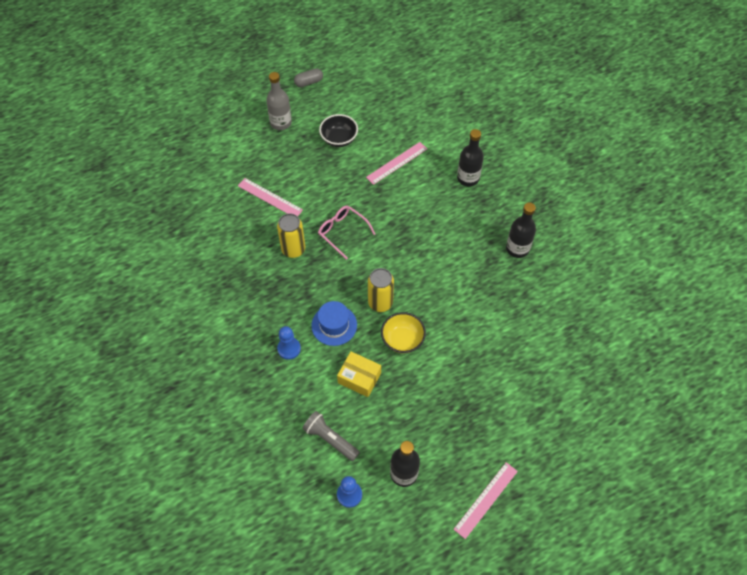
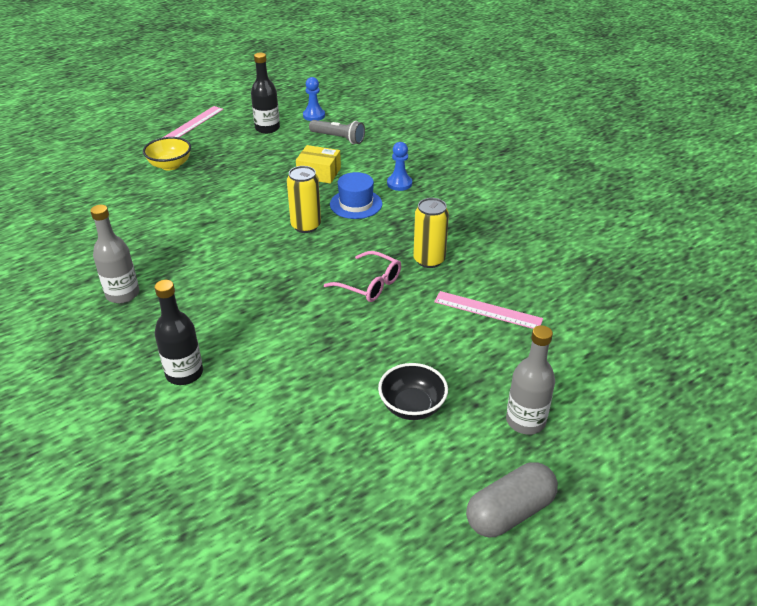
camera: 170 degrees right, 20 degrees down
(309, 82) = (509, 512): grey capsule -> grey capsule, size x1.61
(397, 163) = (304, 381): pink ruler -> none
(402, 340) = (276, 201): yellow bowl -> yellow bowl (170, 165)
(517, 248) = (122, 294): black bottle -> grey bottle

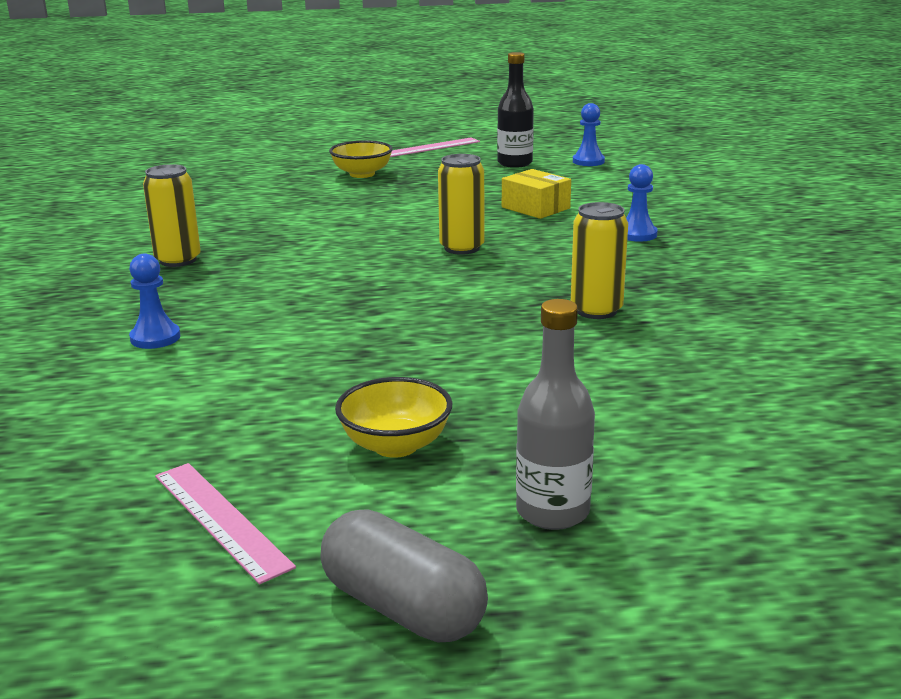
camera: 30 degrees right, 15 degrees down
(122, 294) = (178, 260): grey bottle -> yellow can
(184, 373) = (155, 338): black bottle -> blue pawn
(338, 138) = (598, 184): grey flashlight -> none
(356, 204) = (552, 241): blue hat -> none
(370, 284) = (482, 315): pink glasses -> none
(412, 406) = (395, 445): black bowl -> yellow bowl
(488, 310) = (629, 378): pink ruler -> pink ruler (220, 519)
(509, 512) = (403, 607): grey capsule -> grey capsule turned 45 degrees clockwise

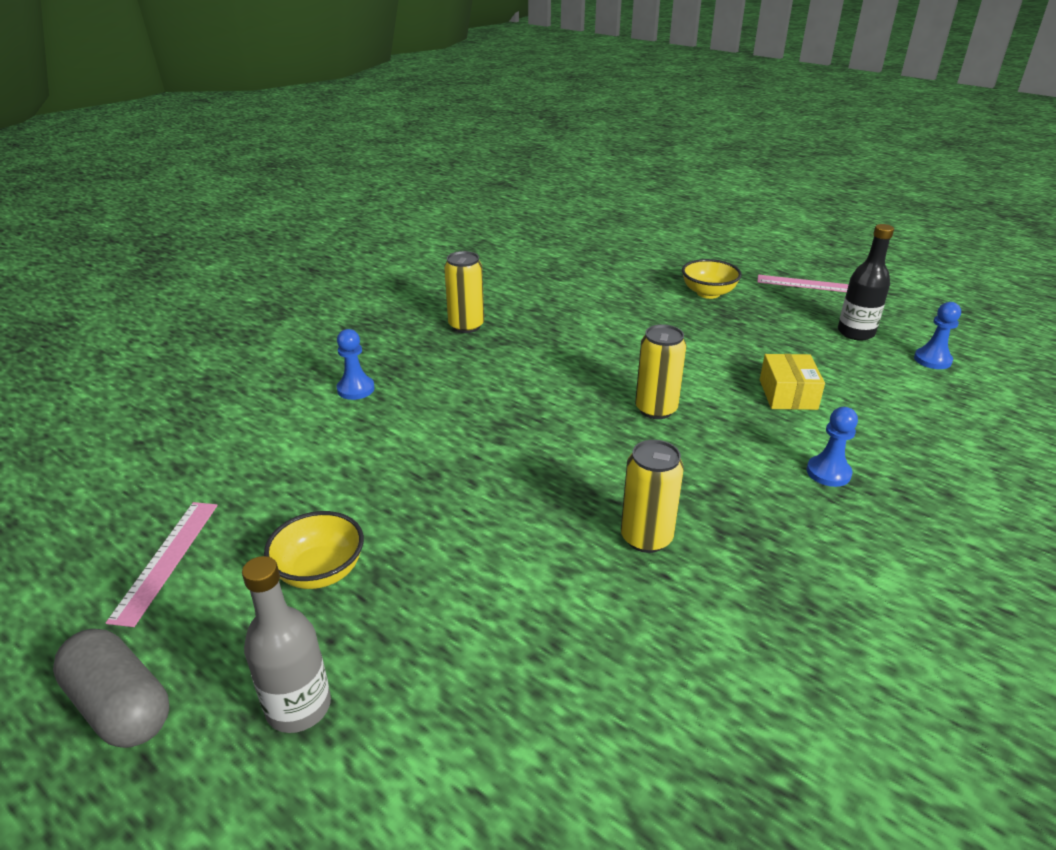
camera: 45 degrees right, 10 degrees up
(403, 607) = (121, 705): grey capsule -> grey capsule turned 45 degrees counterclockwise

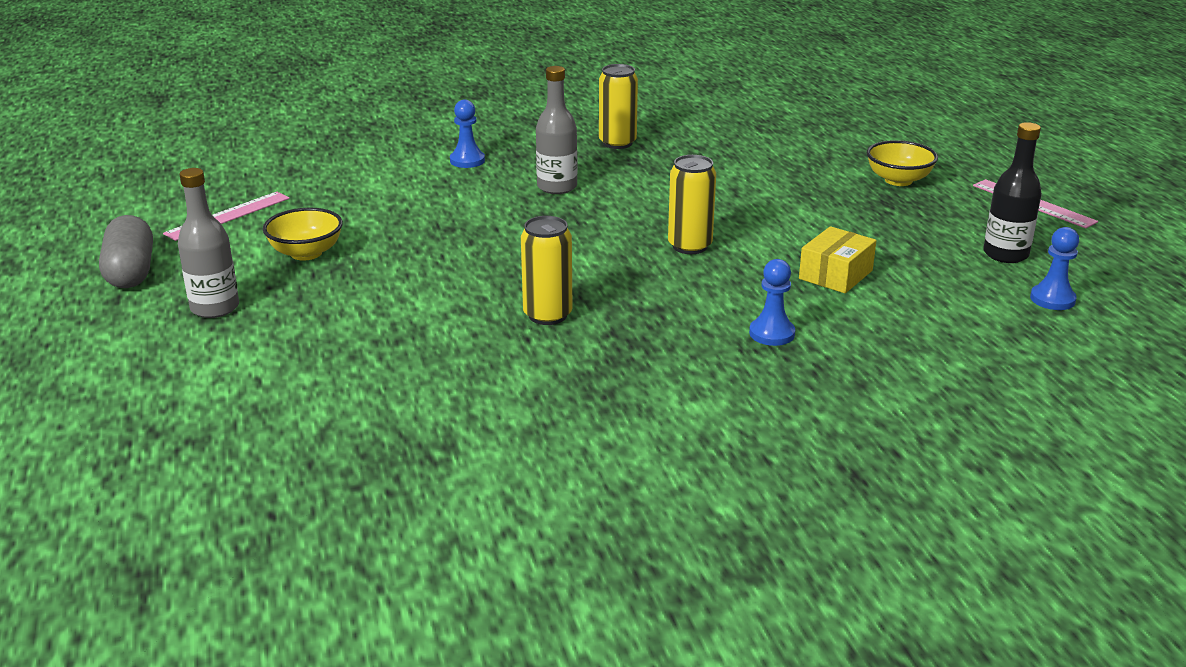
camera: 35 degrees right, 5 degrees down
(473, 389) = (557, 187): none -> grey bottle

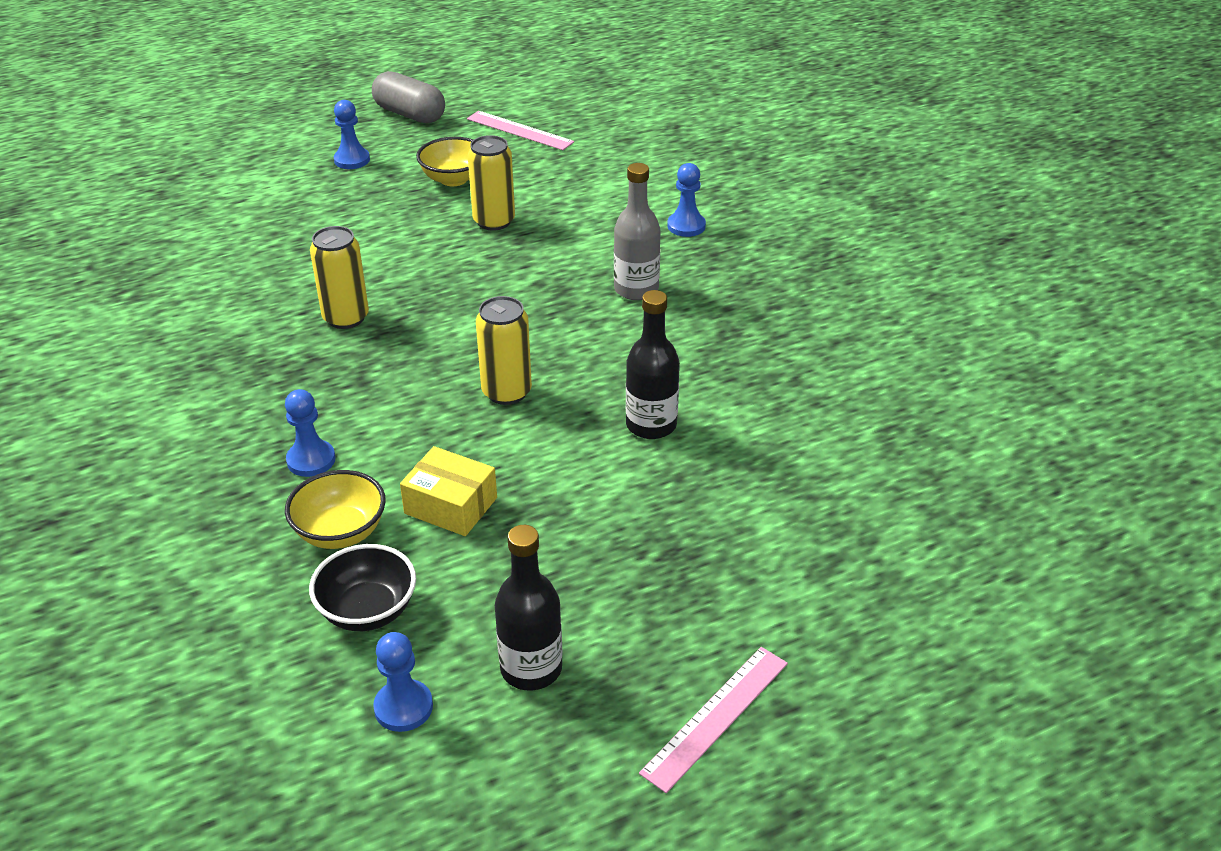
camera: 80 degrees right, 10 degrees up
(131, 271) = (410, 114): grey capsule -> grey capsule turned 60 degrees clockwise
(215, 308) = (352, 160): grey bottle -> blue pawn
(617, 143) = (780, 317): yellow can -> yellow can (494, 221)
(744, 197) = (651, 425): none -> black bottle
(898, 180) = (753, 566): yellow bowl -> yellow bowl (340, 532)
(958, 310) = (368, 611): none -> black bowl

